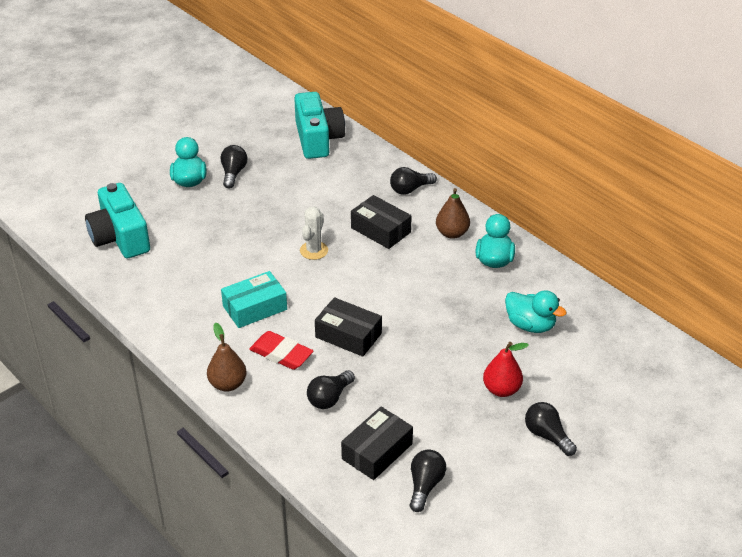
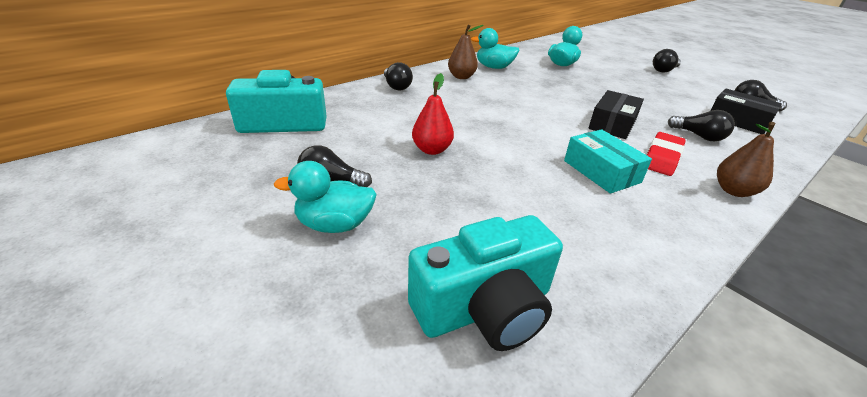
camera: 90 degrees left, 5 degrees down
(314, 250) = (494, 134): white cactus -> none
(380, 230) = (458, 102): black box -> none
(501, 389) = (633, 77): red pear -> red pear (432, 150)

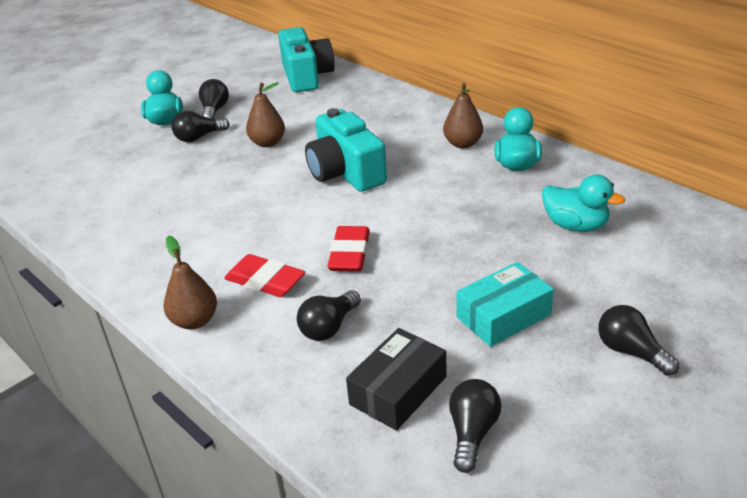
camera: 90 degrees right, 0 degrees up
(396, 86) = (410, 109): black light bulb -> black light bulb (198, 137)
(432, 150) = (268, 143): red pear -> brown pear
(485, 308) = (80, 176): turquoise camera -> turquoise camera (345, 172)
(601, 171) = (233, 233): turquoise box -> turquoise box (503, 316)
(612, 124) = (349, 254): black box -> red eraser

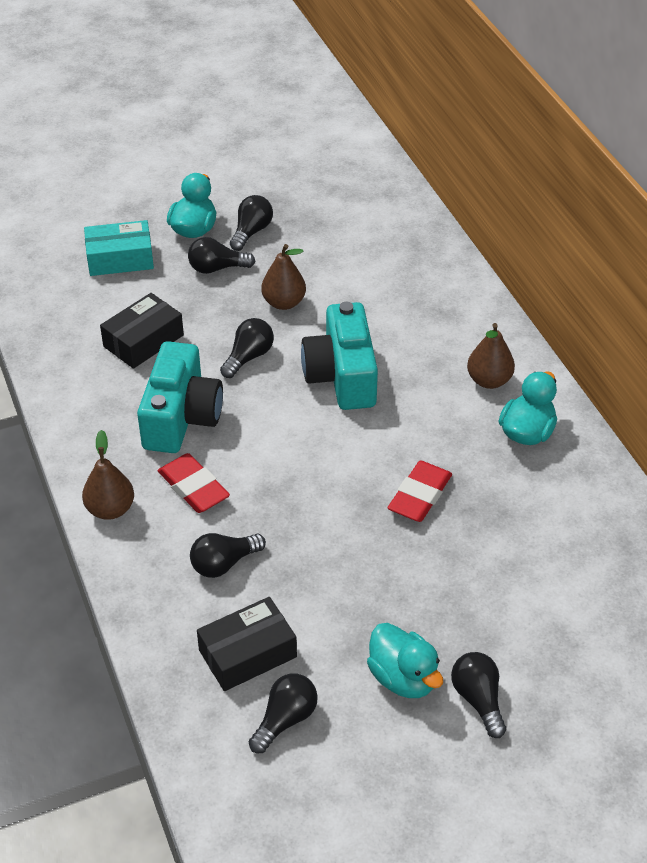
camera: 20 degrees right, 10 degrees up
(160, 196) = (143, 341): none -> black box
(259, 182) = (248, 357): none -> black light bulb
(306, 76) = (378, 210): turquoise camera -> turquoise camera (181, 417)
(349, 254) = (288, 485): red eraser -> red eraser (420, 495)
(503, 316) = (388, 614): turquoise box -> turquoise box (120, 258)
(575, 226) = (531, 537): turquoise duck -> turquoise duck (403, 678)

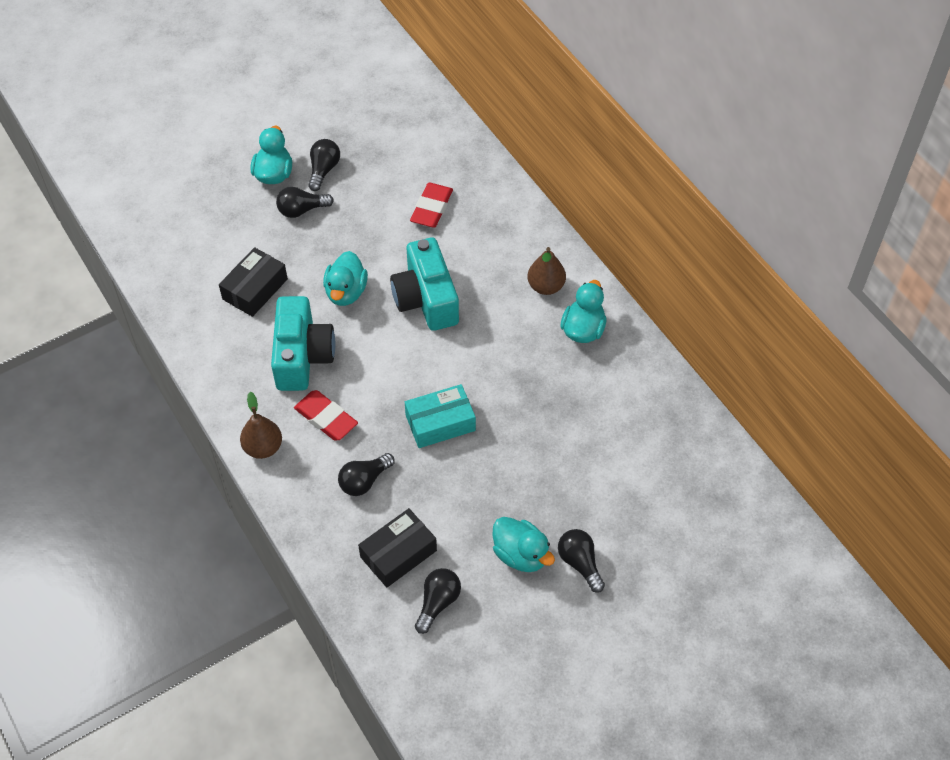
camera: 10 degrees left, 10 degrees up
(120, 258) = (217, 212): turquoise box -> turquoise box (440, 423)
(248, 357) = (346, 292): black light bulb -> turquoise duck
(284, 303) = (365, 236): brown pear -> none
(420, 495) = (507, 398): red eraser -> red eraser (431, 208)

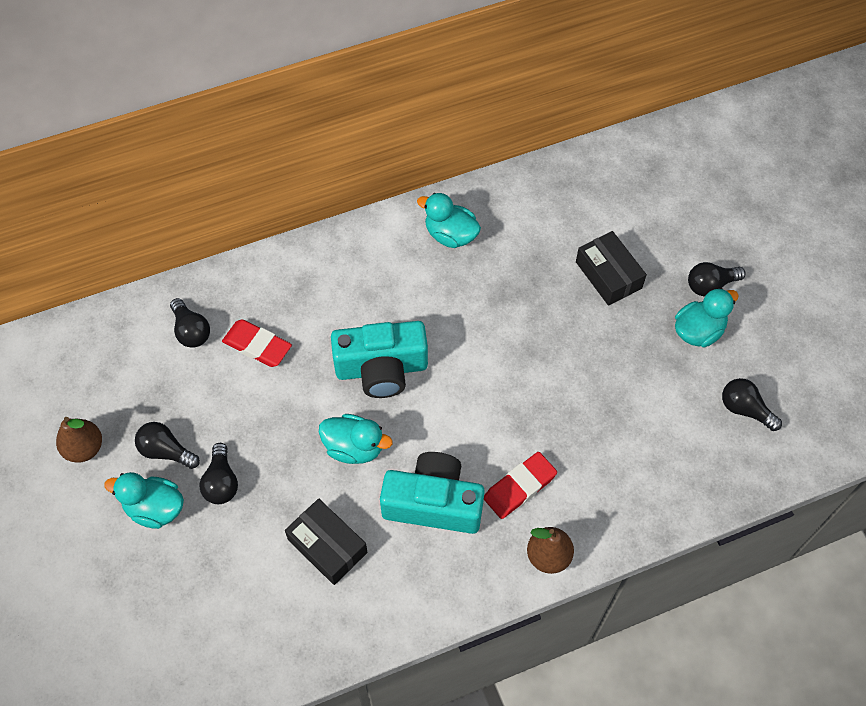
camera: 80 degrees left, 5 degrees up
(364, 481) = (602, 458): black light bulb -> black light bulb (191, 331)
(398, 554) = (689, 437): black box -> black box (608, 275)
(440, 423) = (541, 378): turquoise box -> none
(546, 286) = (390, 257): brown pear -> brown pear (84, 448)

